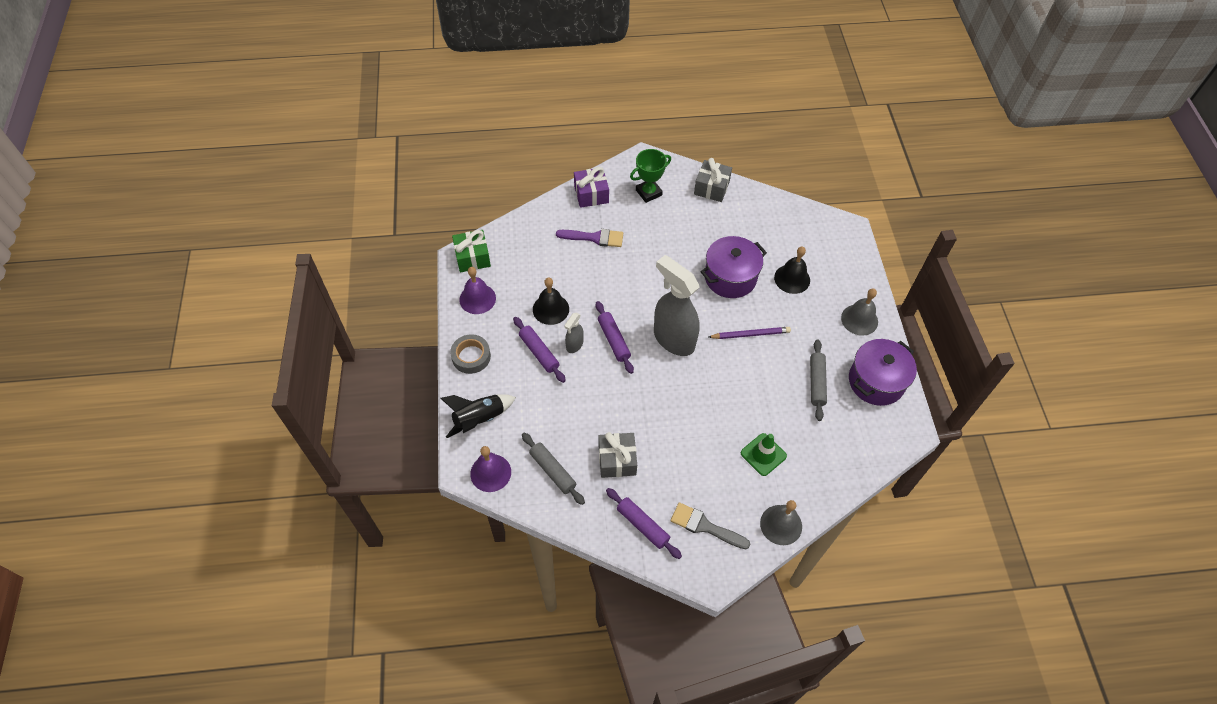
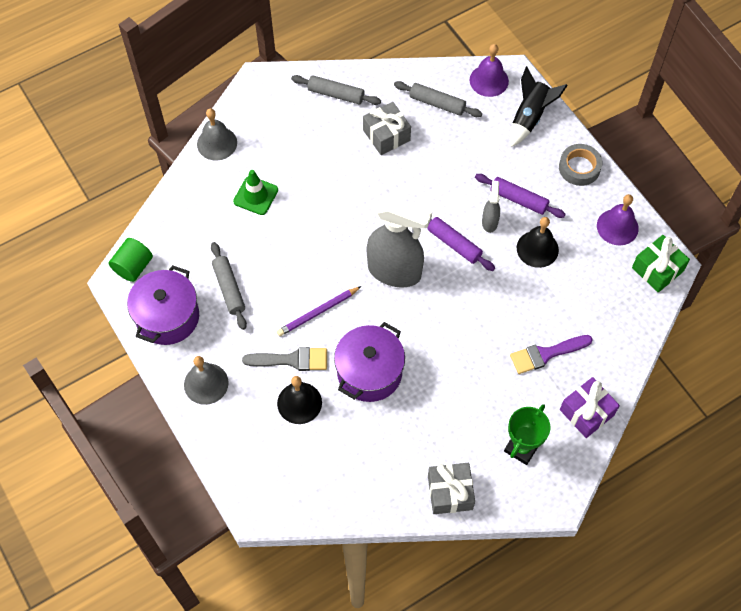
camera: 155 degrees right, 5 degrees up
(642, 525) = (336, 94): purple rolling pin -> grey rolling pin
(705, 526) = (282, 115): grey brush -> grey brush (291, 360)
(895, 436) = (133, 267): none -> green cylinder

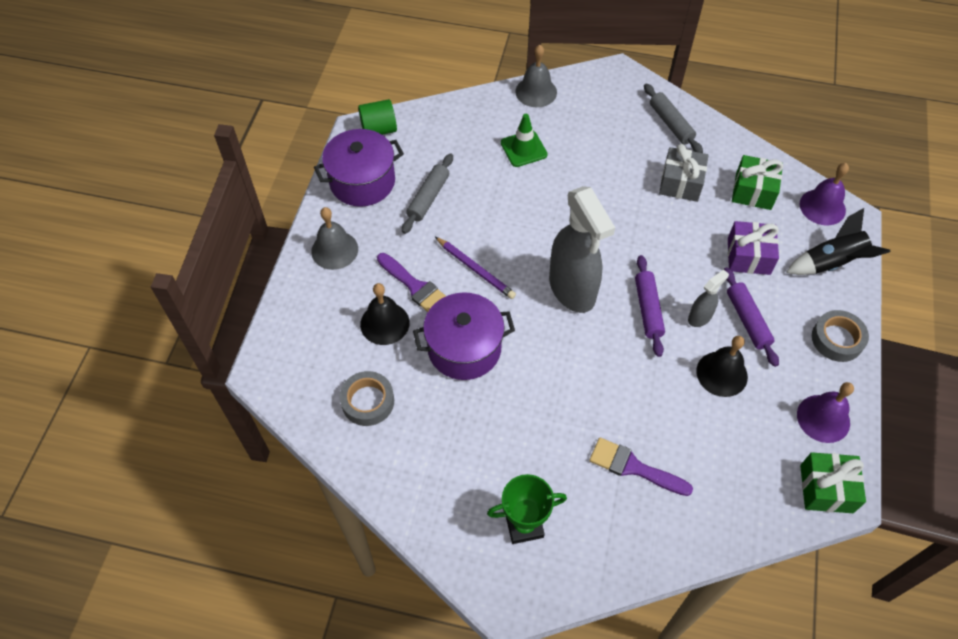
camera: 45 degrees right, 5 degrees down
(291, 360) = (415, 287): grey brush -> purple brush
(318, 312) = (475, 269): purple pencil -> purple pencil turned 150 degrees counterclockwise
(347, 463) = (368, 401): none -> grey tape
(437, 103) = (753, 191): grey rolling pin -> green gift
(450, 492) = (421, 503): grey gift -> none
(587, 412) = (618, 551): purple gift -> purple gift (748, 256)

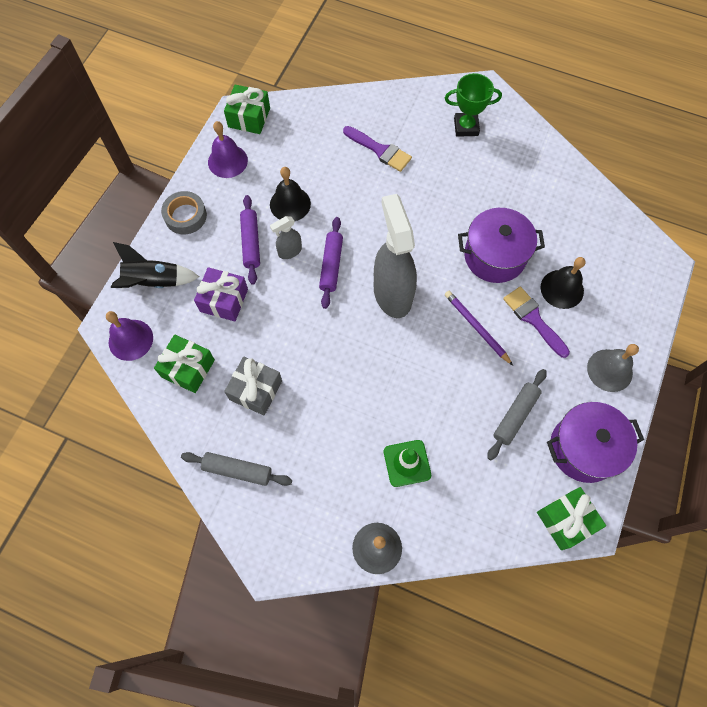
camera: 170 degrees left, 10 degrees up
(368, 401) = (576, 226): grey tape -> none
(379, 129) = (566, 520): green cylinder -> green gift
(671, 124) = (237, 470): grey rolling pin -> grey rolling pin turned 60 degrees counterclockwise

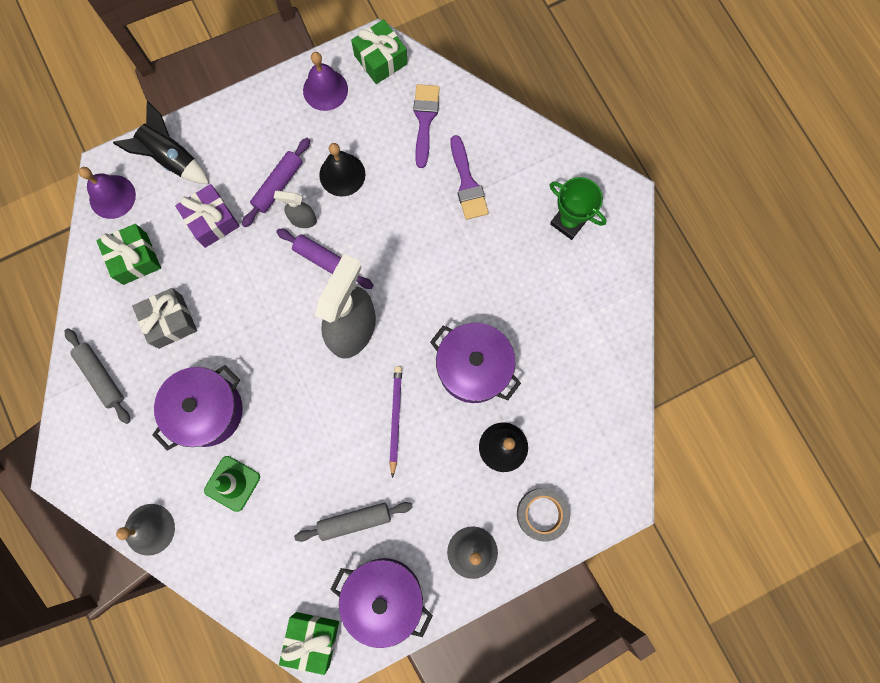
camera: 40 degrees right, 10 degrees up
(185, 216) = (246, 116): grey tape -> grey tape (542, 514)
(331, 265) = (326, 261): purple rolling pin -> purple rolling pin turned 75 degrees clockwise
(341, 428) = (207, 410): none -> purple pot
(533, 319) = (451, 452): purple brush -> purple brush (425, 120)

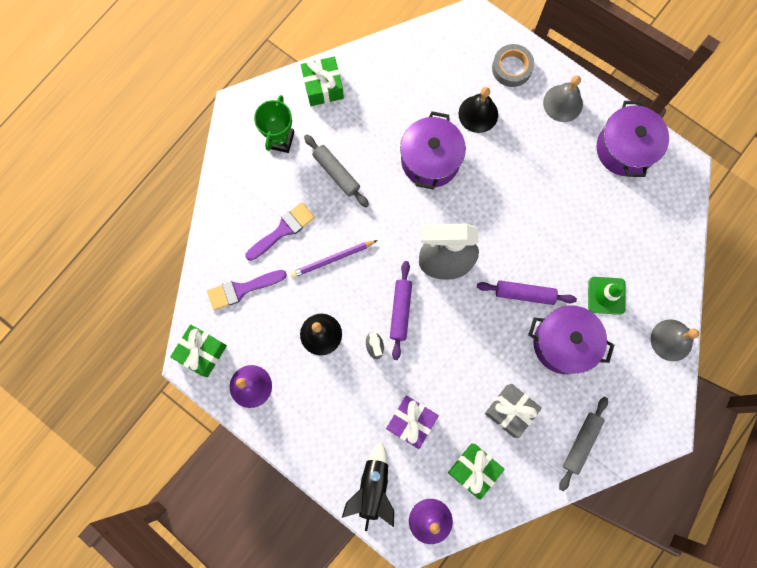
camera: 115 degrees left, 0 degrees up
(278, 185) = (354, 382): purple rolling pin -> purple rolling pin (524, 294)
(312, 639) = (679, 184): green gift -> green gift (323, 87)
(354, 521) = (585, 193): grey rolling pin -> grey rolling pin (336, 173)
(395, 419) = (497, 199): purple pencil -> purple pencil (332, 259)

